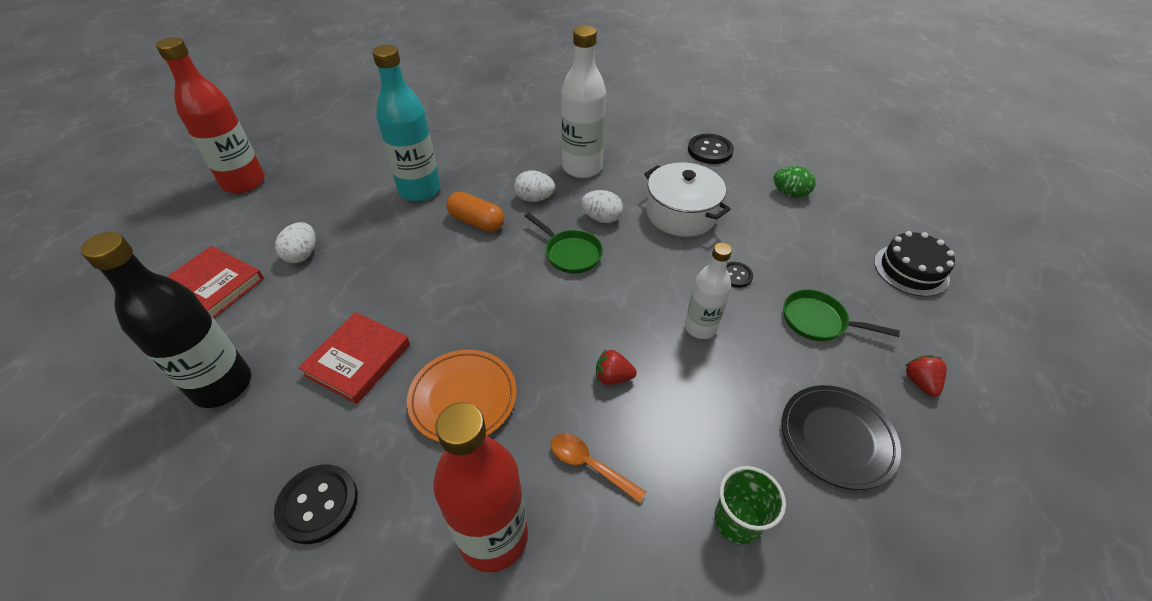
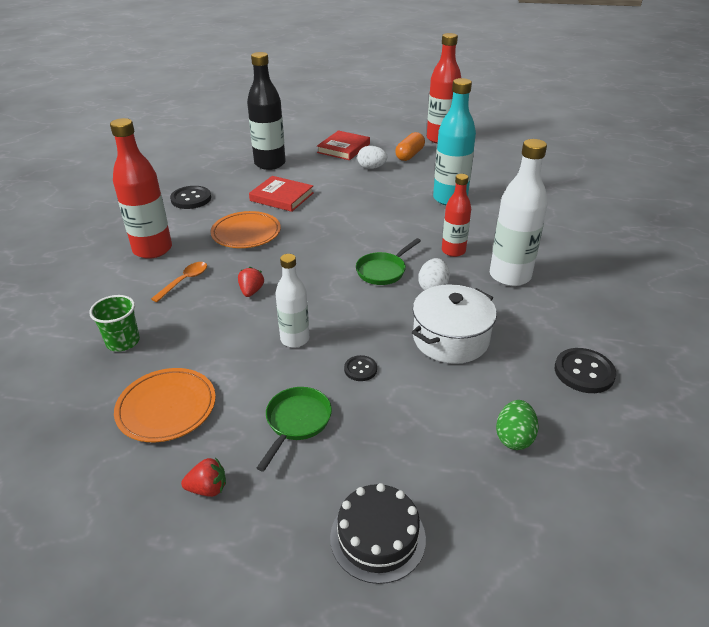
camera: 90 degrees right, 10 degrees down
(477, 222) = (416, 226): orange capsule -> orange capsule (409, 155)
(534, 198) = (453, 251): white egg -> red bottle
(837, 438) = (166, 408): black plate -> orange plate

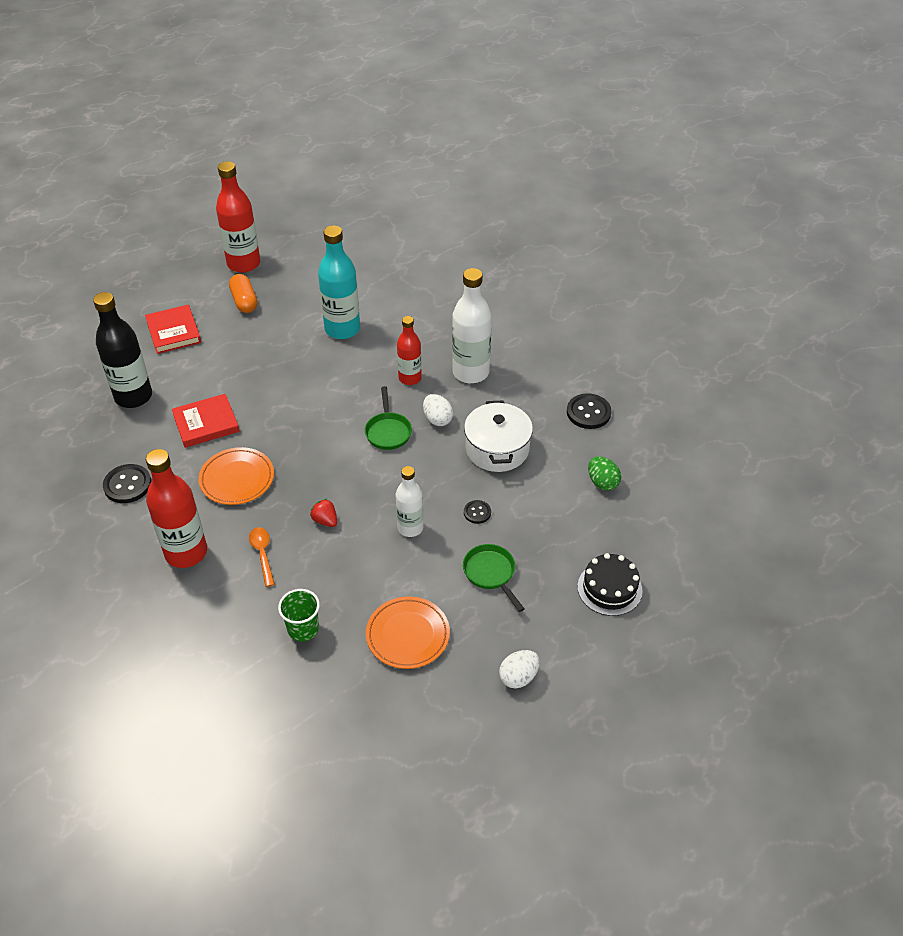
camera: 50 degrees left, 10 degrees up
(208, 488) = (503, 647): red strawberry -> none
(371, 168) = (233, 338): white egg -> white egg (518, 677)

